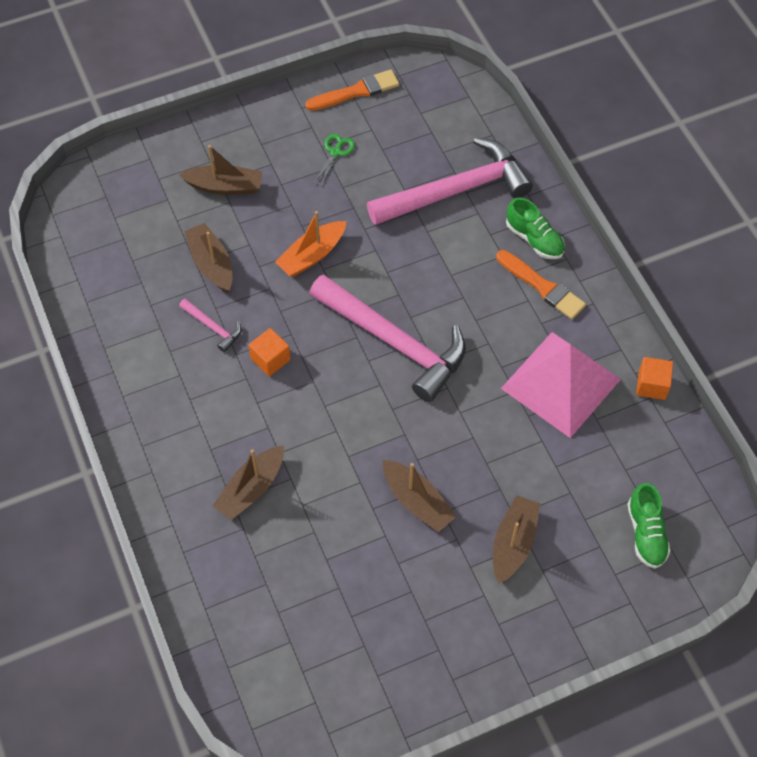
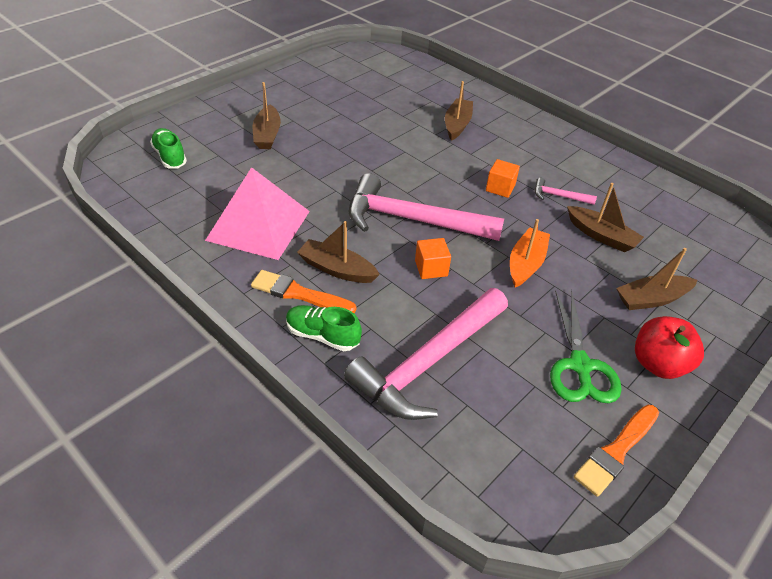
camera: 155 degrees right, 15 degrees down
(271, 135) = (658, 364): none -> red apple
(335, 152) = (580, 366): green scissors -> green scissors, size x1.88
(417, 501) = (343, 140): brown boat -> brown boat (337, 269)
(652, 385) = (174, 242): orange cube -> orange cube (431, 268)

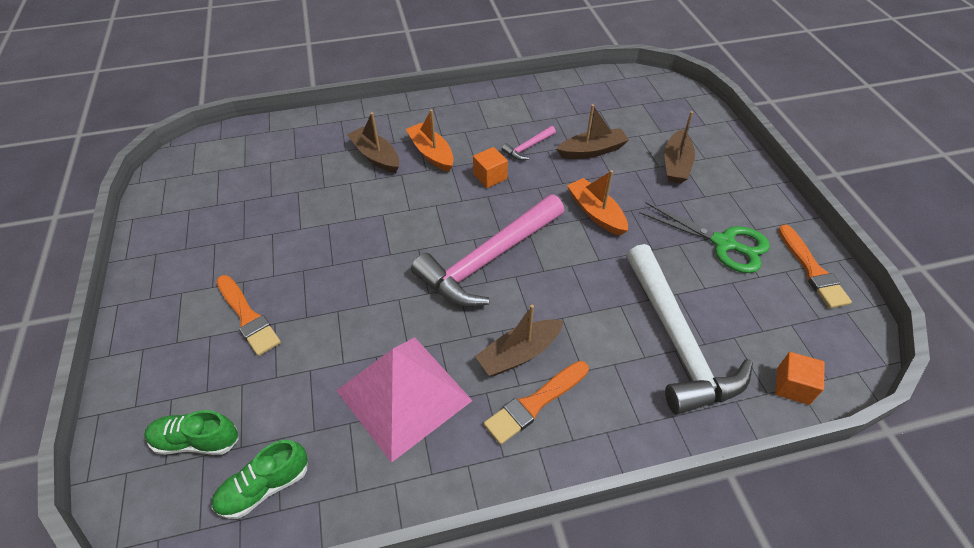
camera: 55 degrees left, 5 degrees up
(267, 135) = (248, 317): brown boat -> orange brush
(322, 335) = (604, 408): green shoe -> green shoe (265, 487)
(429, 362) = (676, 339): pink hammer -> white hammer
(431, 268) = (563, 279): orange cube -> orange cube (792, 386)
(491, 149) = (431, 153): none -> orange boat
(658, 364) = (741, 199): red apple -> none

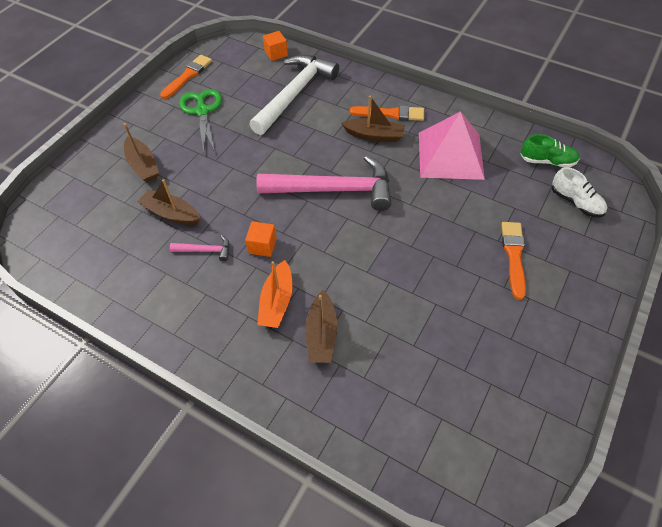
camera: 135 degrees left, 5 degrees up
(197, 441) = (576, 202): green shoe -> white shoe
(596, 213) = (237, 172): orange boat -> none
(676, 164) = (143, 165): brown boat -> brown boat turned 90 degrees clockwise

